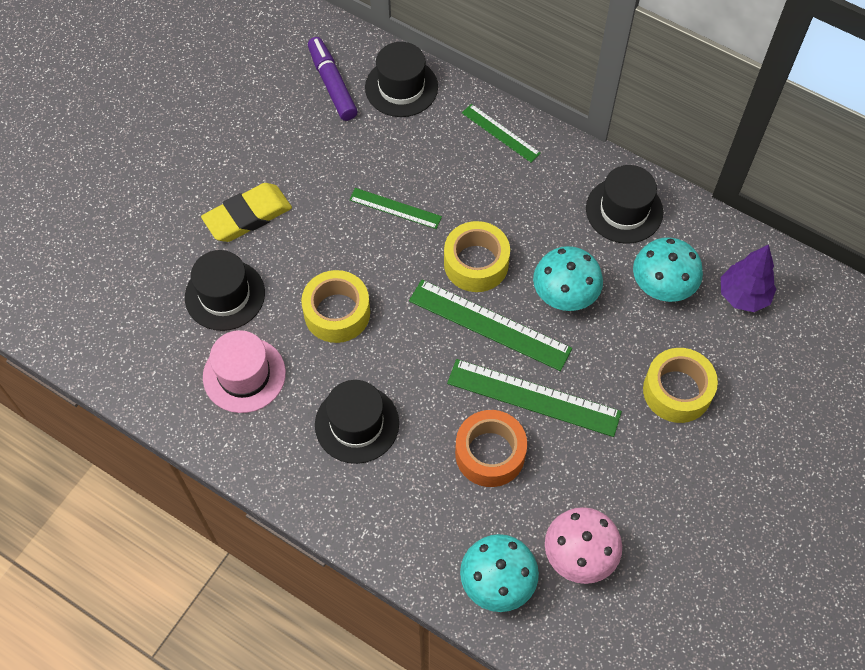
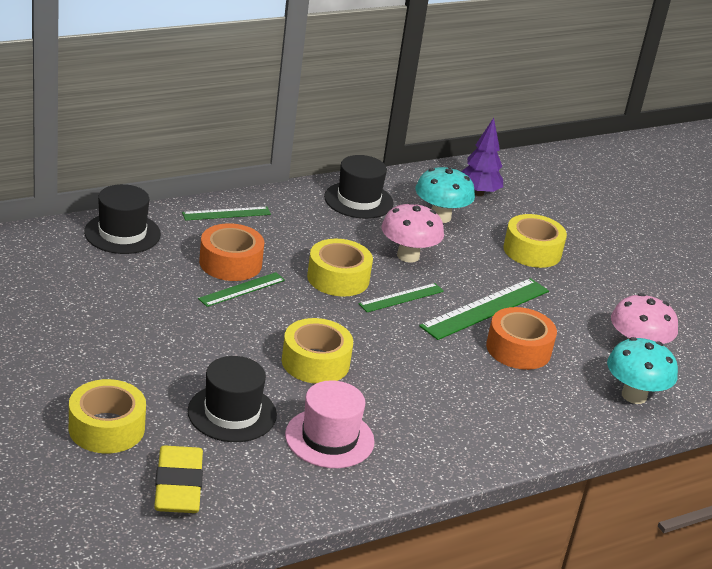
camera: 65 degrees left, 30 degrees down
(147, 231) = (106, 428): none -> yellow tape
(247, 216) = (159, 364): yellow eraser -> yellow eraser (178, 486)
(332, 84) = (73, 262): purple marker -> none
(357, 424) = (435, 399): black hat -> none
(427, 179) = (230, 263): none -> orange tape
(489, 324) = (401, 297): green ruler -> green ruler, size x0.58
(564, 296) = (408, 256): turquoise mushroom -> pink mushroom

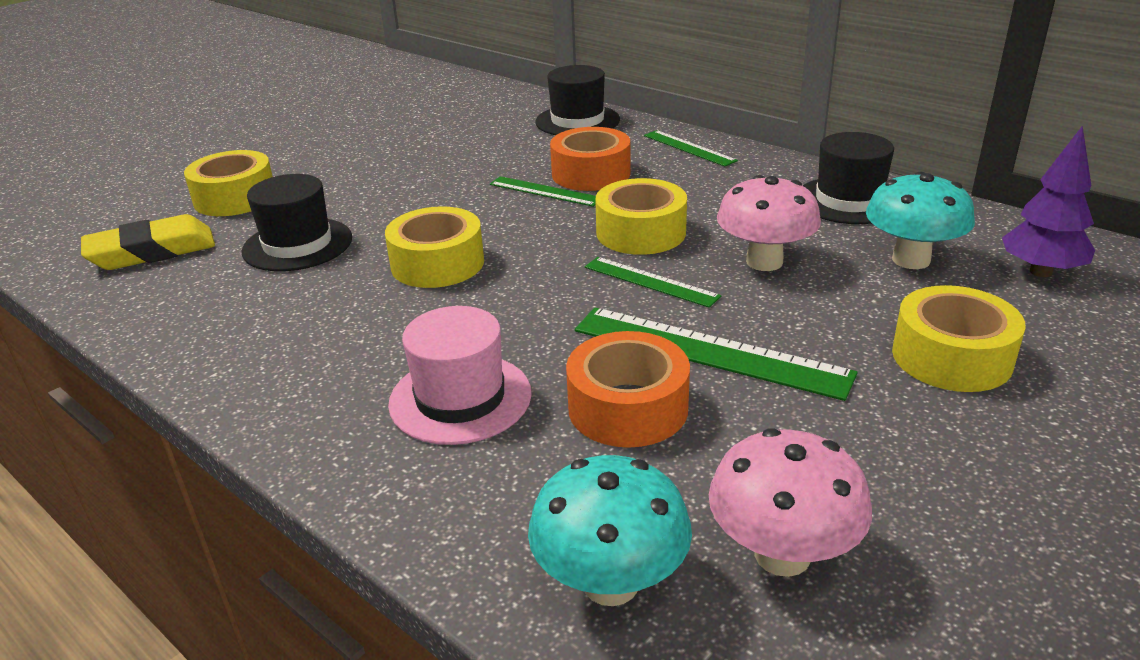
camera: 75 degrees right, 0 degrees up
(329, 438) = (282, 309): pink hat -> pink hat (460, 398)

